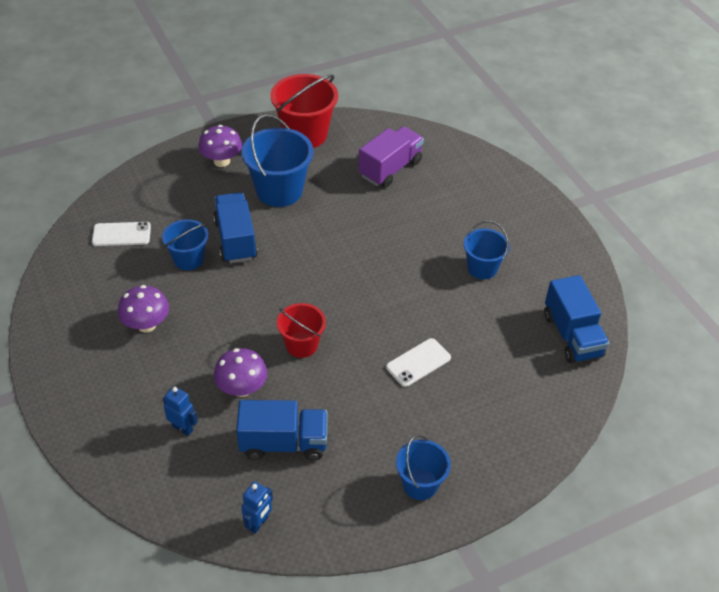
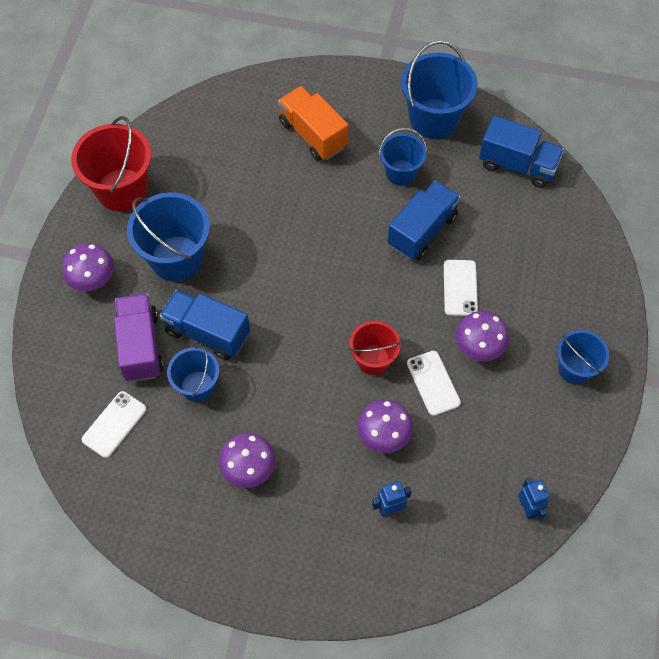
camera: 50 degrees left, 15 degrees up
(283, 443) = (464, 440): blue truck -> blue truck (422, 231)
(316, 393) = (433, 383): none -> white phone
(376, 405) = (478, 347): none -> purple mushroom
(390, 169) = (229, 155): purple truck -> purple truck (141, 346)
(458, 201) = (313, 134): none -> orange truck
(553, 260) = (433, 118): none -> blue bucket

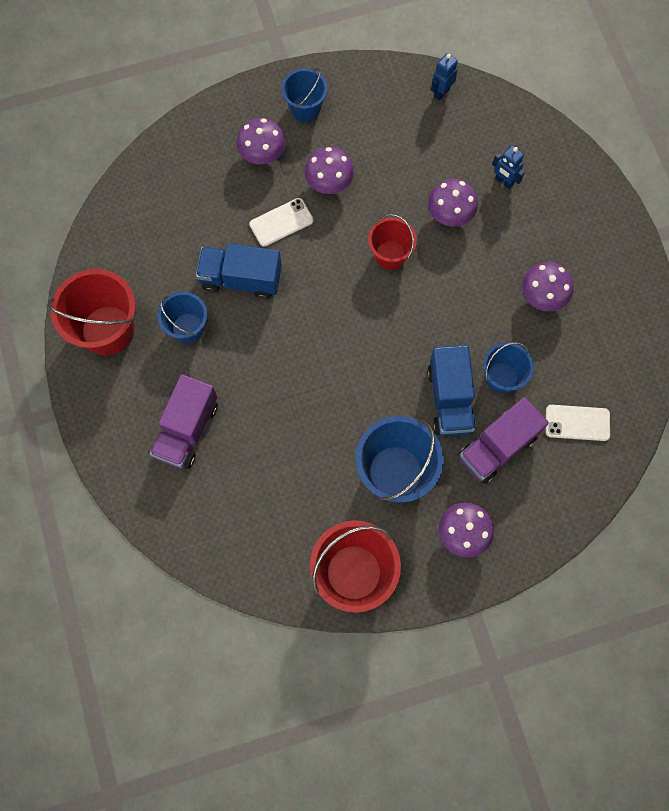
camera: 120 degrees left, 10 degrees up
(313, 134) = (187, 430): orange truck -> purple truck
(433, 118) = (108, 330): blue bucket -> red bucket
(433, 383) = (382, 201): white phone -> none
(517, 165) = (124, 235): blue truck -> none
(541, 307) = (262, 155): none -> purple mushroom

